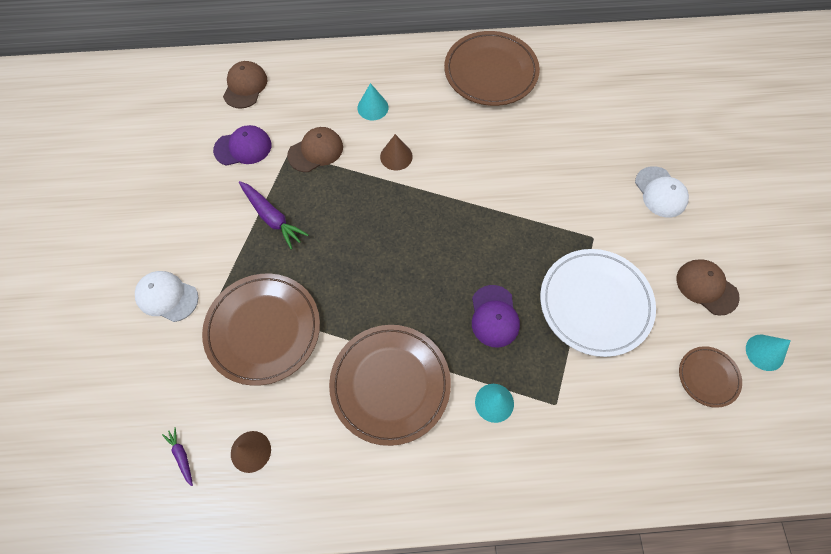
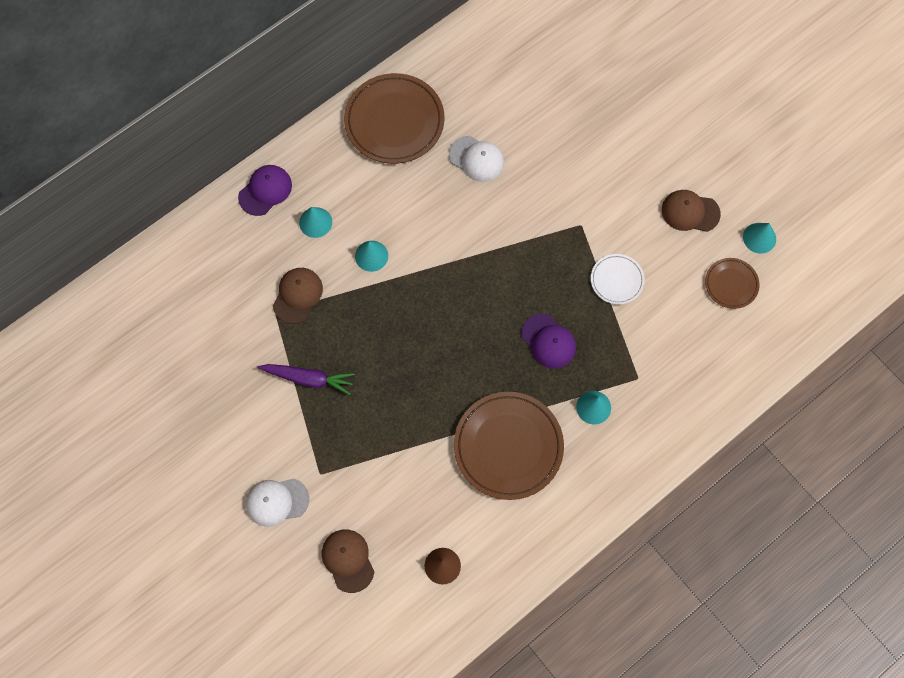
camera: 35 degrees left, 5 degrees up
(181, 456) = (393, 605): purple carrot -> none
(243, 147) = (230, 334): purple cap -> purple cap (265, 191)
(245, 86) = (181, 275): brown cap -> brown cap (348, 560)
(263, 330) = (378, 473): brown plate -> none
(396, 156) = (371, 256): brown cone -> turquoise cone
(595, 303) = (617, 280): white plate -> white plate, size x0.51
(660, 192) = (608, 150): white cap -> white cap (476, 159)

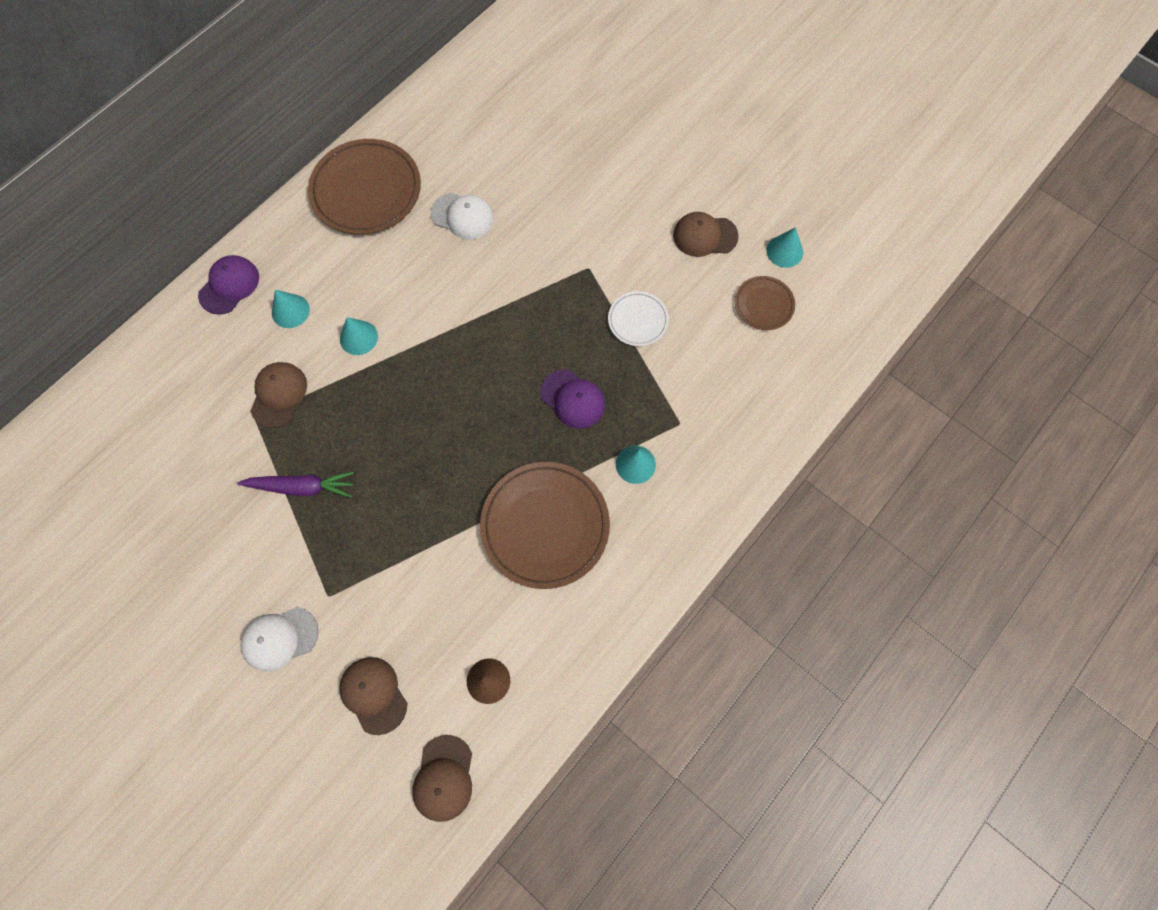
camera: 10 degrees left, 0 degrees up
(396, 636) = (444, 778): none -> brown cap

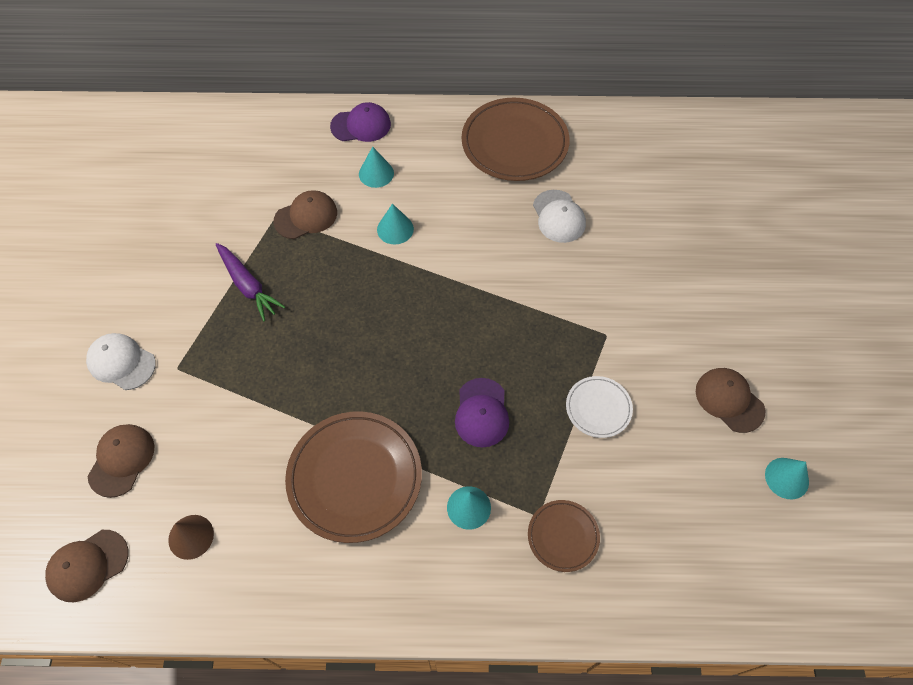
camera: 50 degrees right, 10 degrees down
(763, 305) = (717, 500): brown plate -> brown plate (563, 536)

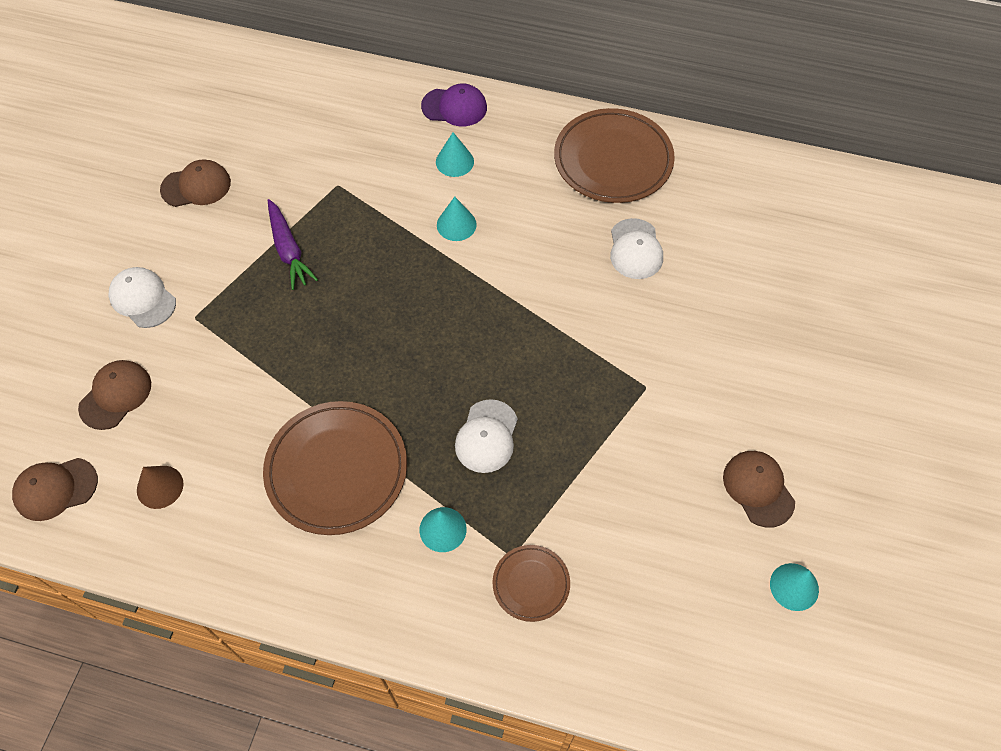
camera: 15 degrees right, 0 degrees up
(306, 217) = (368, 191): brown cap -> brown cap (196, 186)
(482, 413) = (487, 436): purple cap -> white cap
(598, 408) = (612, 462): white plate -> none

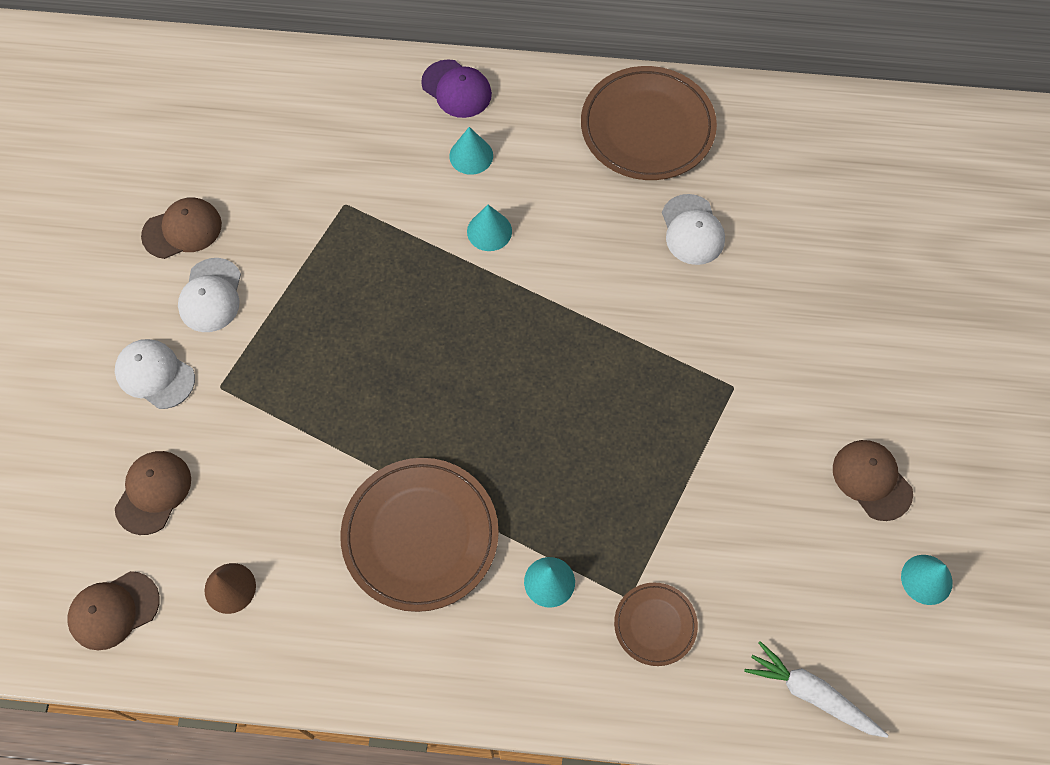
camera: 10 degrees left, 5 degrees up
(289, 250) = (307, 291): purple carrot -> none
(454, 107) = (456, 89): purple cap -> purple cap turned 45 degrees clockwise
(487, 436) = (574, 471): white cap -> white cap (211, 295)
(664, 672) = (811, 694): none -> white carrot

